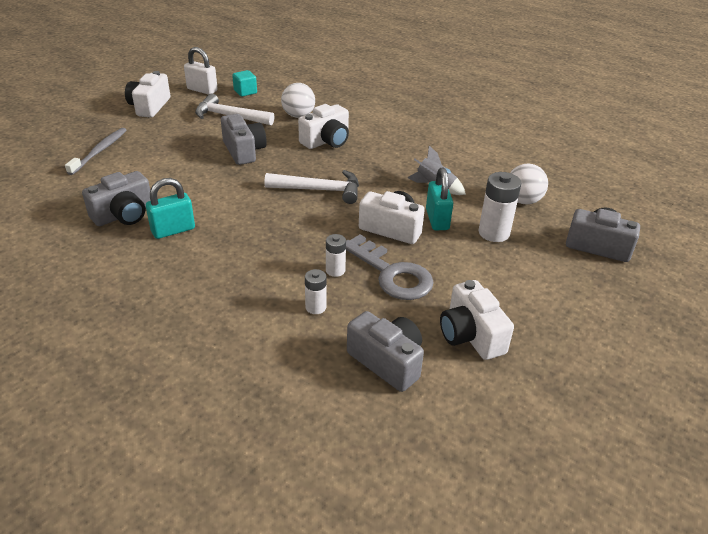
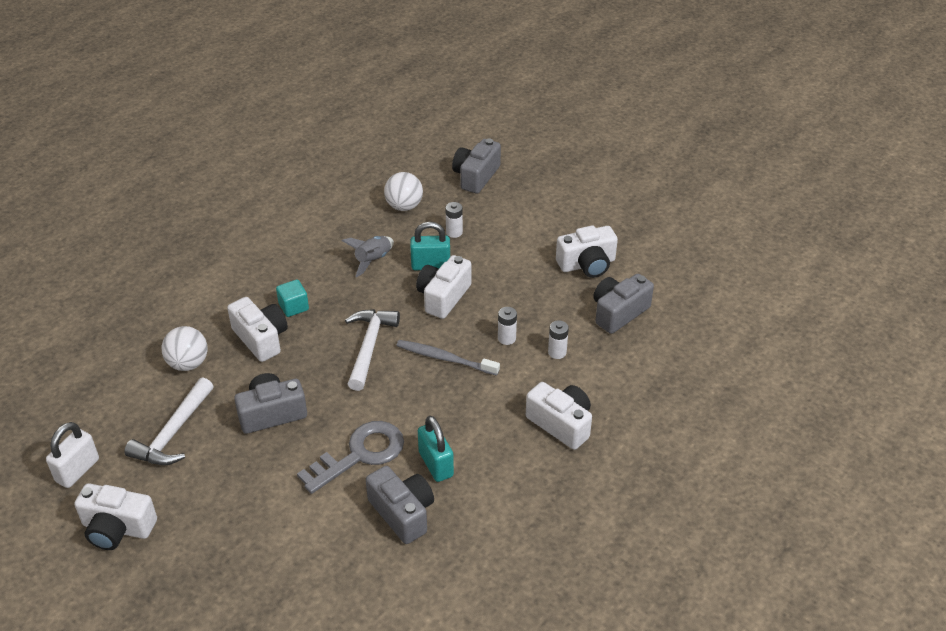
camera: 85 degrees left, 5 degrees up
(100, 151) = (244, 565): grey toothbrush -> grey toothbrush (444, 358)
(209, 309) = (561, 424): none -> white camera
(245, 92) = (99, 420): turquoise cube -> turquoise cube (293, 307)
(391, 274) = (512, 302): grey key -> grey key (360, 454)
(494, 233) = (454, 232): white battery -> white battery, size x0.58

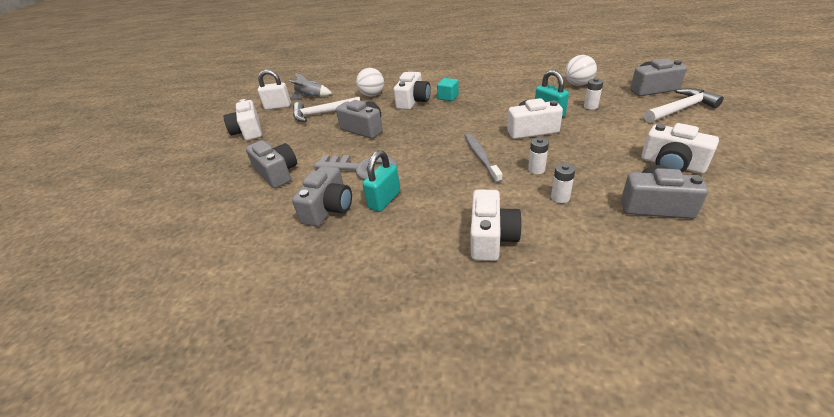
camera: 60 degrees right, 5 degrees down
(278, 533) = (277, 173): none -> grey camera
(369, 346) = (452, 129): white hammer -> white hammer (681, 109)
(373, 260) = (519, 98): grey rocket -> grey rocket (311, 97)

